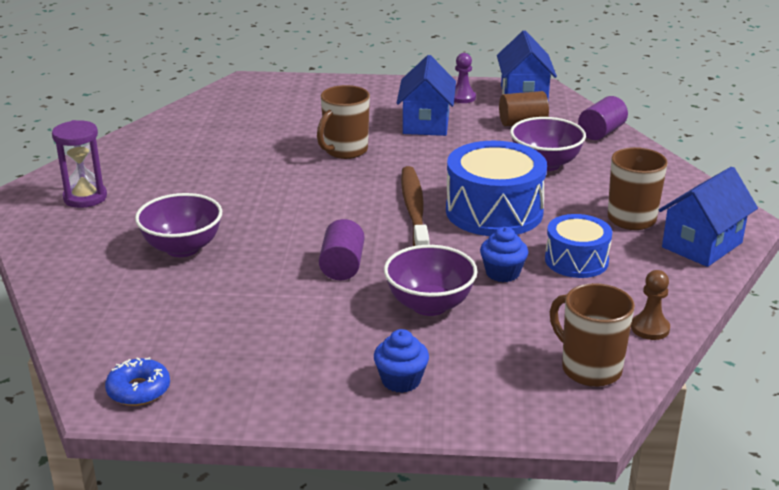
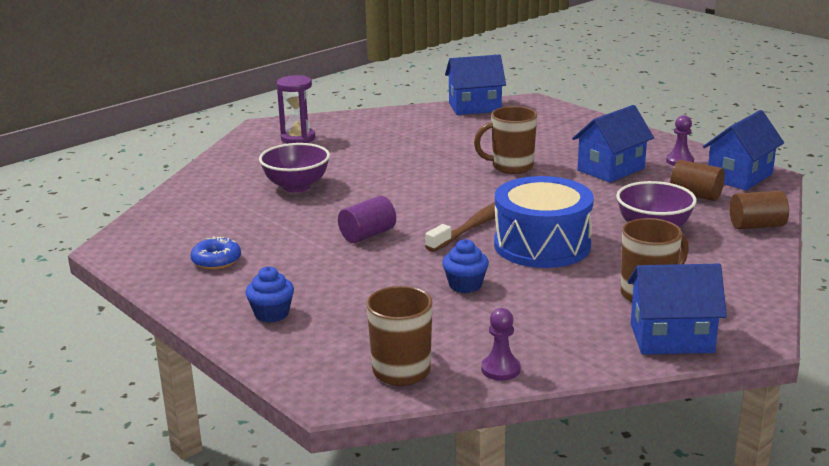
camera: 45 degrees right, 5 degrees down
(139, 390) = (136, 249): blue donut -> blue donut (216, 260)
(206, 103) = (474, 107): none -> blue house
(429, 305) = (375, 281): purple bowl -> none
(576, 260) = (538, 302): blue drum -> none
(601, 132) = (756, 226): purple cylinder -> brown cylinder
(650, 328) = (500, 369): brown pawn -> purple pawn

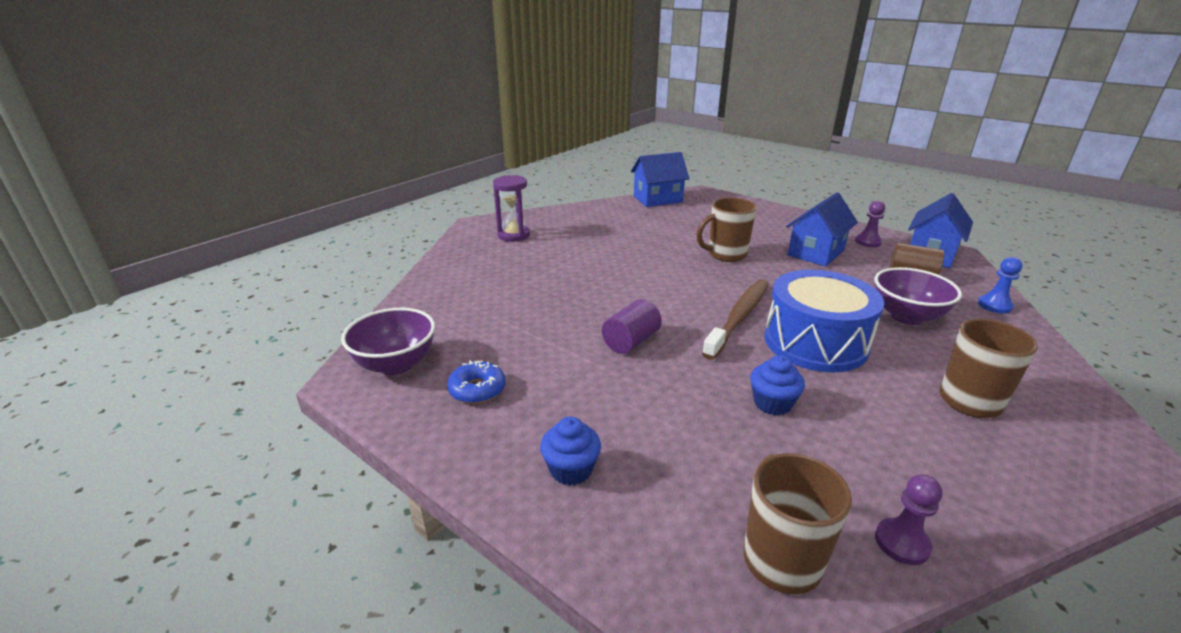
camera: 10 degrees left, 5 degrees up
(296, 186) = (532, 287): purple bowl -> purple bowl (396, 364)
(671, 338) = (1051, 465): blue house -> none
(756, 226) = (994, 305): brown cylinder -> blue pawn

